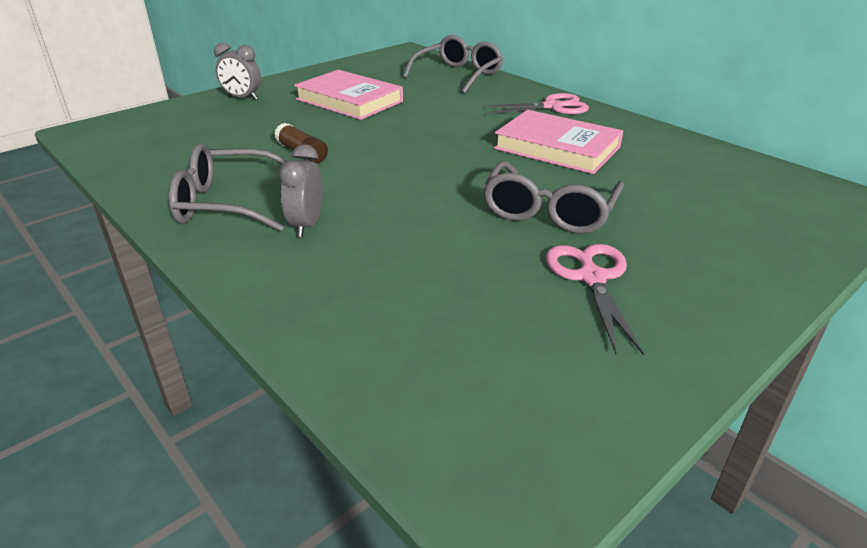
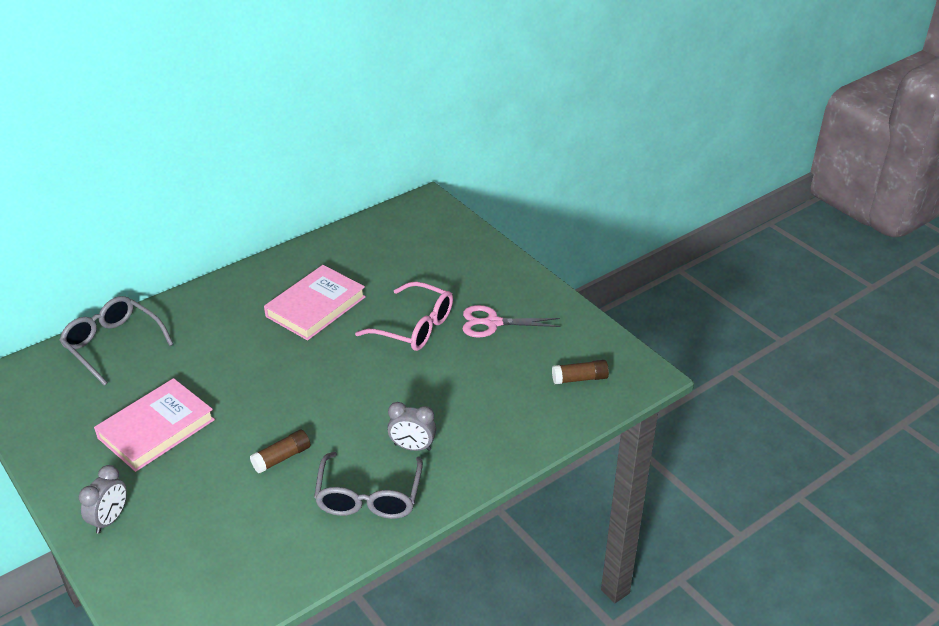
camera: 85 degrees left, 5 degrees up
(472, 389) = (580, 379): none -> brown glue stick
(549, 211) = (415, 327): grey glasses -> pink glasses
(552, 107) = (229, 295): pink scissors -> none

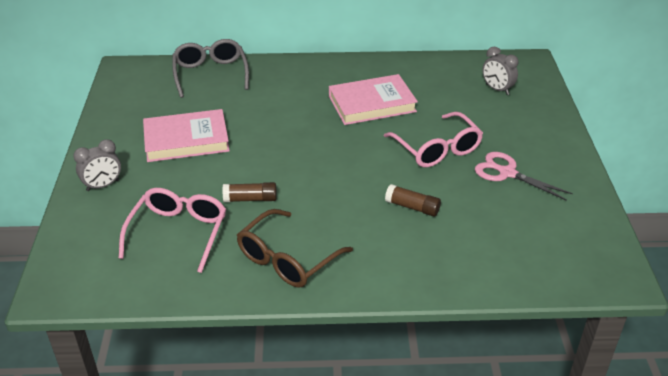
camera: 35 degrees right, 0 degrees up
(240, 525) = (178, 232): none -> pink glasses
(369, 497) = (287, 259): grey glasses -> brown glasses
(412, 447) = (354, 238): grey clock -> grey clock (497, 89)
(580, 379) = (550, 251): brown glue stick -> brown glue stick (412, 207)

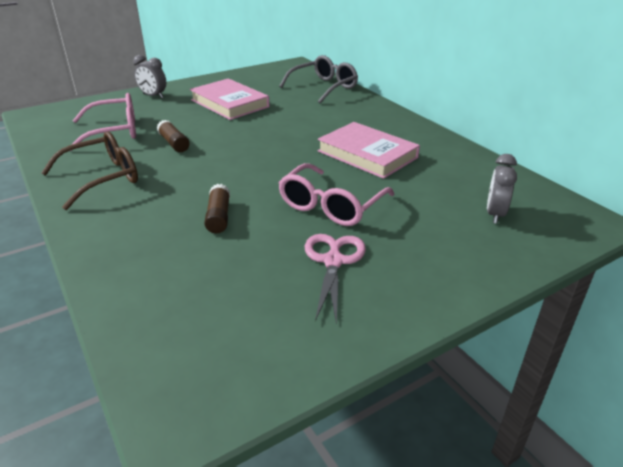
camera: 60 degrees right, 5 degrees down
(287, 259) = (103, 178): brown glasses -> brown glasses turned 135 degrees clockwise

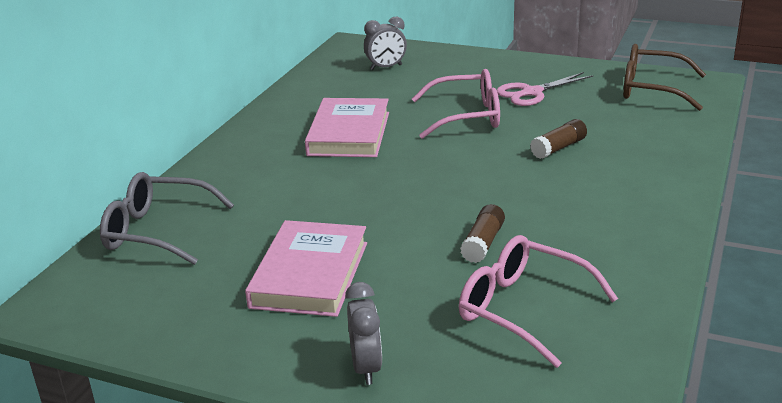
camera: 125 degrees left, 5 degrees down
(103, 178) = (613, 236): brown glasses -> brown glasses (651, 89)

